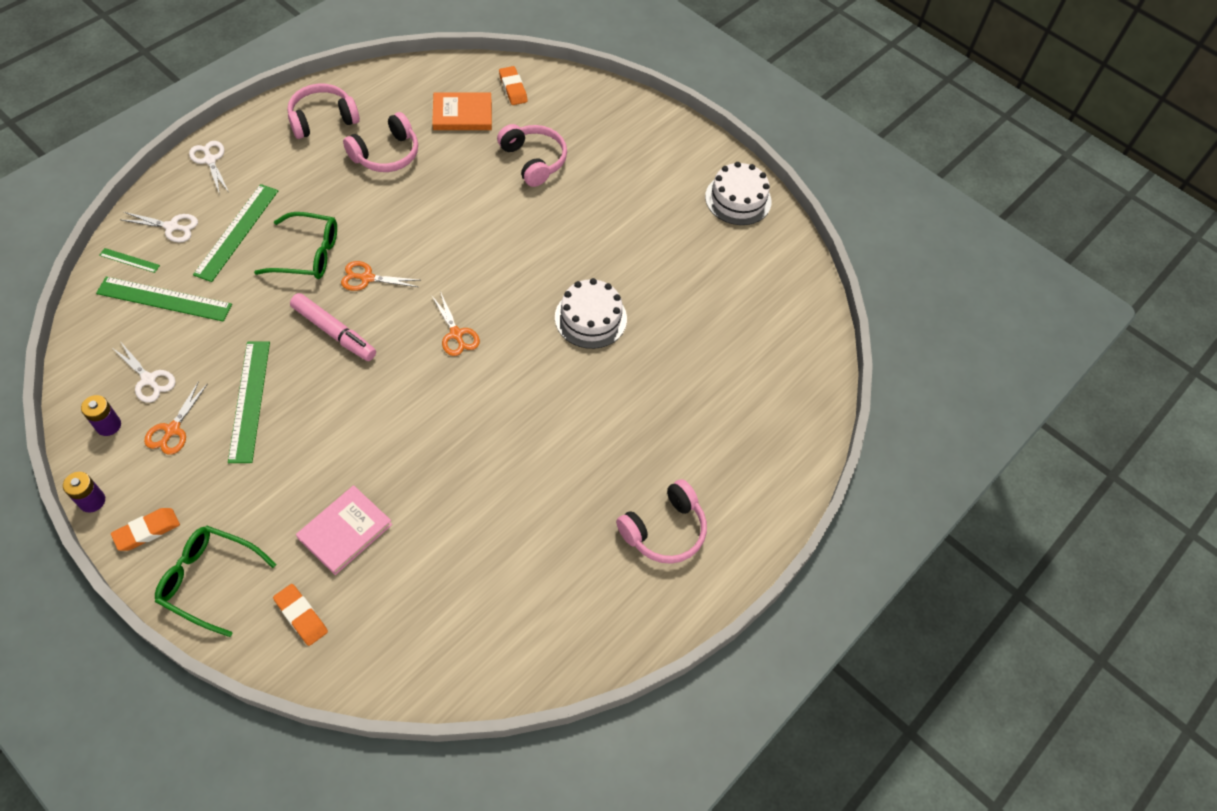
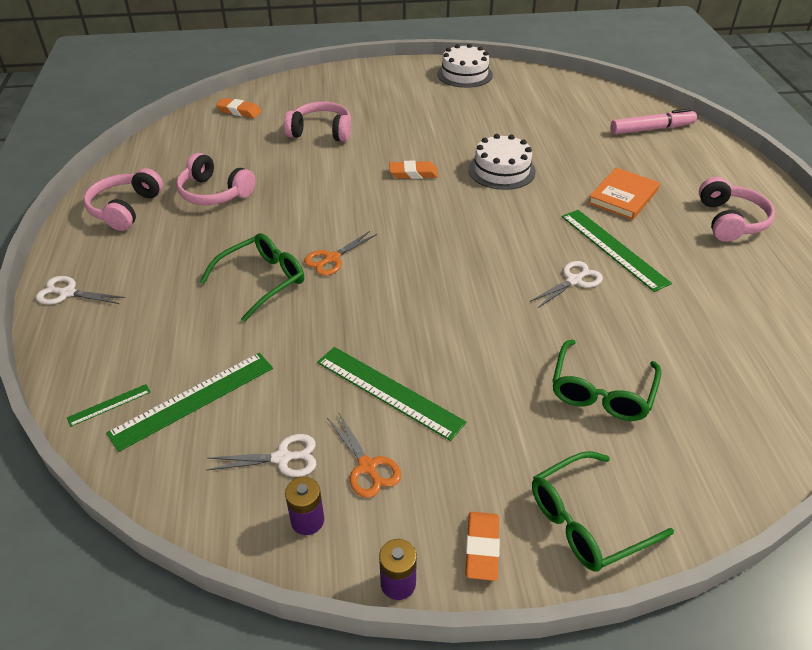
camera: 45 degrees left, 15 degrees down
(172, 227) = (110, 354): white scissors -> white scissors (574, 280)
(236, 232) = (177, 313): green ruler -> green ruler (613, 249)
(301, 616) = (680, 466): orange eraser -> orange eraser (413, 173)
(334, 332) = (369, 302): pink marker -> pink marker (651, 129)
(345, 531) = (601, 392): pink book -> green glasses
(386, 154) = (214, 193): pink headphones -> pink headphones turned 120 degrees clockwise
(456, 334) = (447, 237): orange scissors -> none
(462, 114) = (229, 142): orange book -> orange book (623, 196)

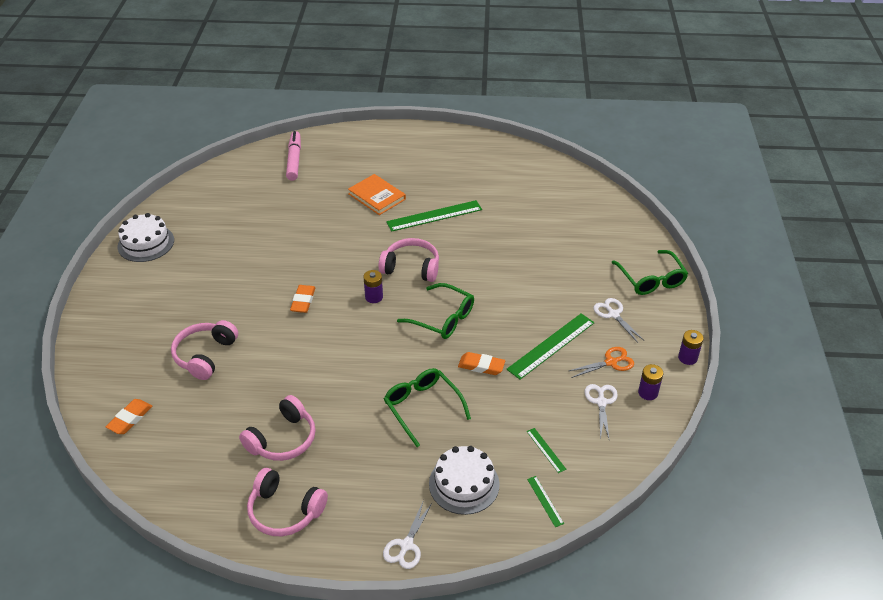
camera: 80 degrees left, 0 degrees up
(193, 399) = (546, 450): green ruler -> green ruler, size x0.47
(332, 258) = (405, 363): orange scissors -> none
(436, 220) = (374, 297): none -> purple battery
(482, 548) = (667, 322): orange eraser -> orange eraser (481, 366)
(501, 170) = (319, 250): white cake -> white cake (464, 484)
(574, 280) = (462, 241): white scissors -> white scissors (613, 314)
(601, 392) = (563, 253): green glasses -> green glasses (443, 318)
(730, 221) = (420, 158): pink headphones -> pink headphones (411, 267)

